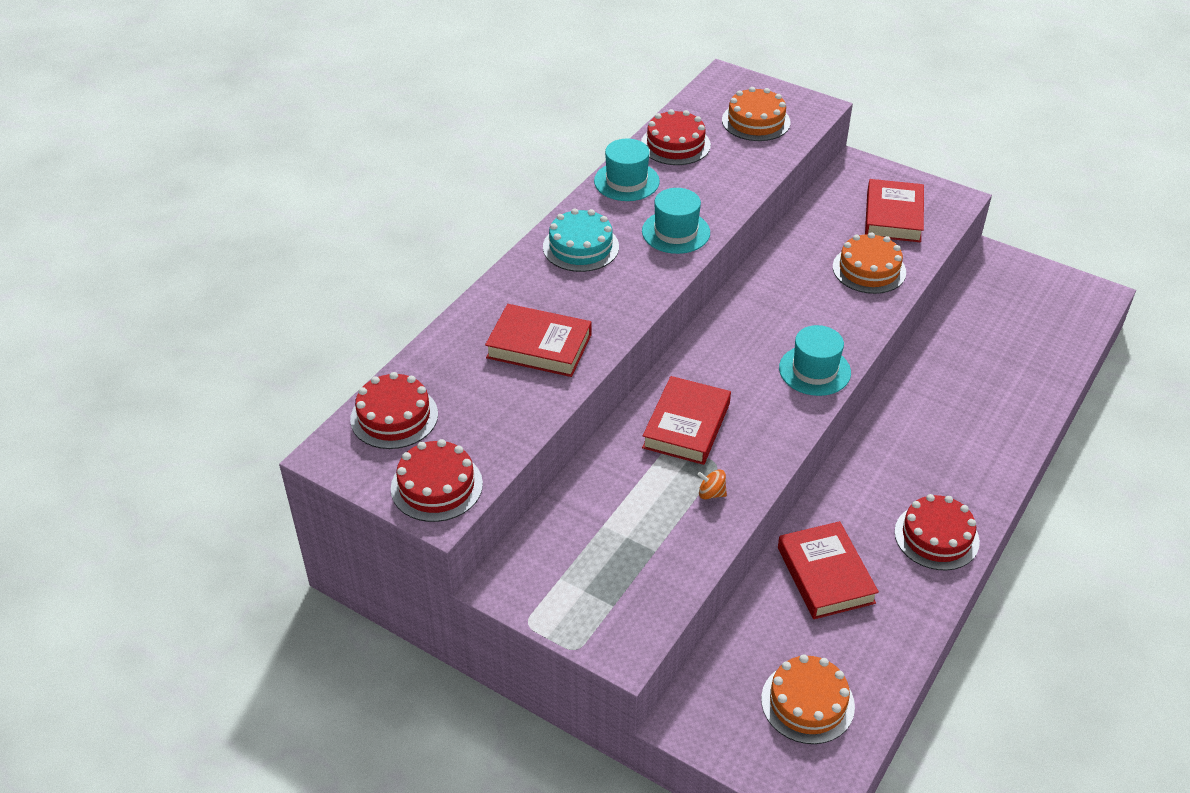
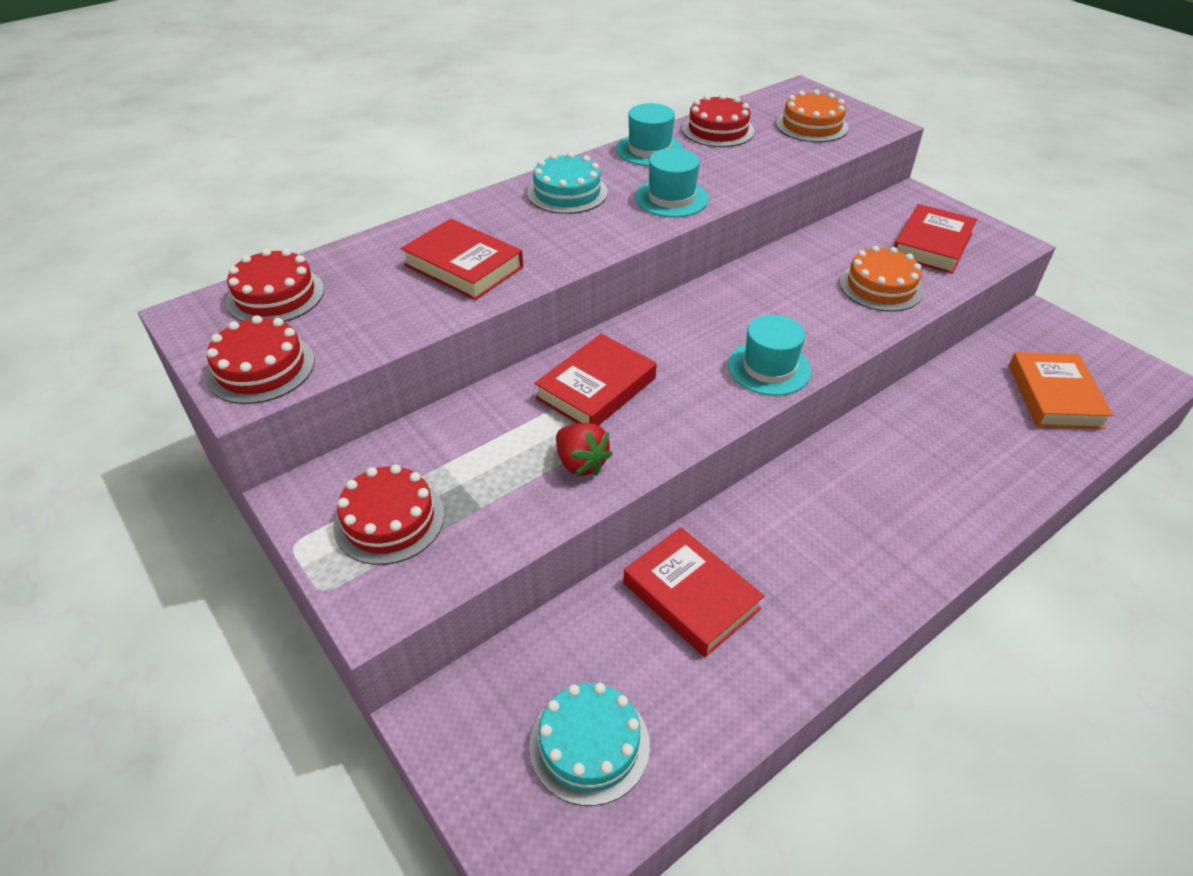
camera: 20 degrees right, 0 degrees up
(711, 493) = (581, 463): orange spinning top -> red strawberry
(807, 702) = (589, 744): orange cake -> turquoise cake
(825, 575) = (691, 595): red book -> red book turned 45 degrees counterclockwise
(936, 536) = (847, 590): red cake -> red cake (389, 520)
(1028, 331) = (1054, 396): none -> orange book

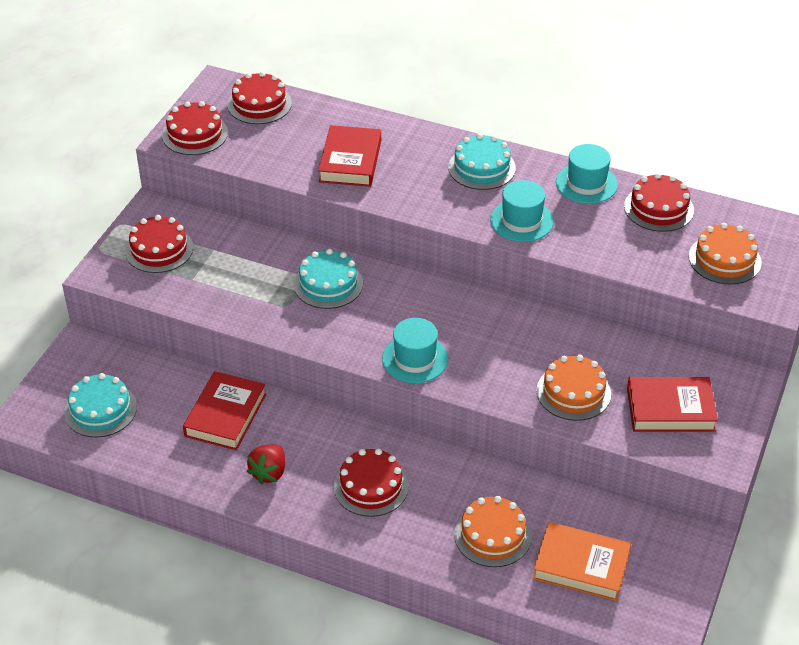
camera: 60 degrees right, 0 degrees up
(581, 463) = (255, 304): red strawberry -> red strawberry (269, 473)
(596, 388) = (328, 284): red book -> turquoise cake
(883, 504) = (371, 486): none -> red cake
(993, 439) = (492, 535): none -> orange cake
(1054, 396) = (581, 566): orange book -> orange book turned 45 degrees clockwise

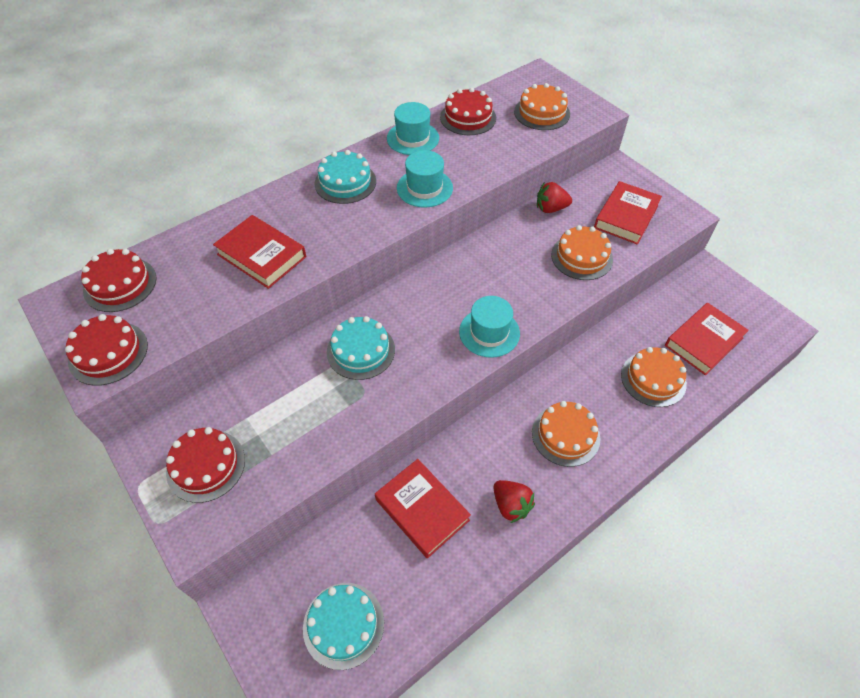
camera: 60 degrees left, 10 degrees up
(371, 486) = (565, 435): red cake -> orange cake
(581, 566) = (703, 342): orange book -> red book
(625, 344) = (550, 208): none -> red strawberry

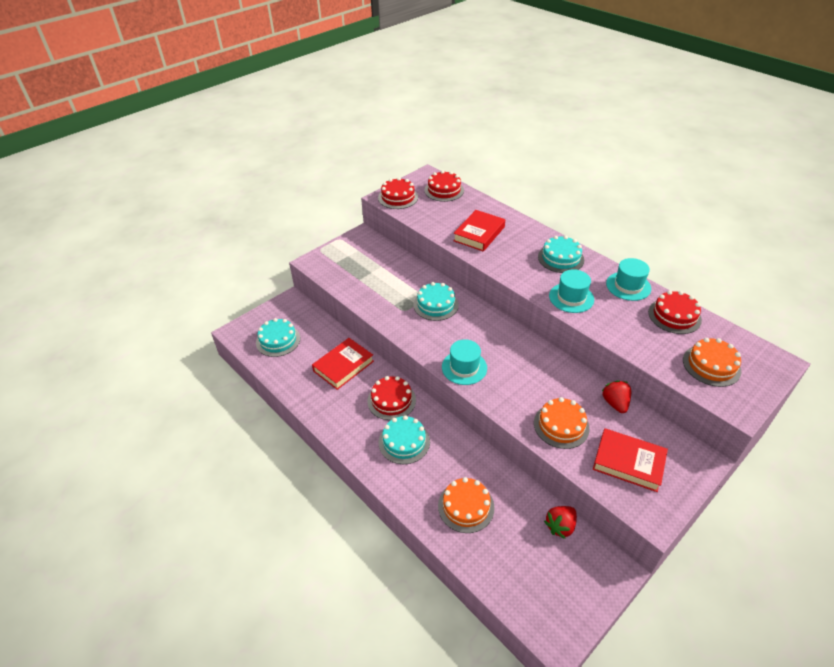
camera: 85 degrees right, 10 degrees down
(206, 465) = (351, 258): red cake -> red cake (391, 400)
(511, 505) = (347, 410): red strawberry -> red strawberry (560, 526)
(565, 435) = (404, 442): orange cake -> turquoise cake
(703, 342) = (517, 555): red book -> none

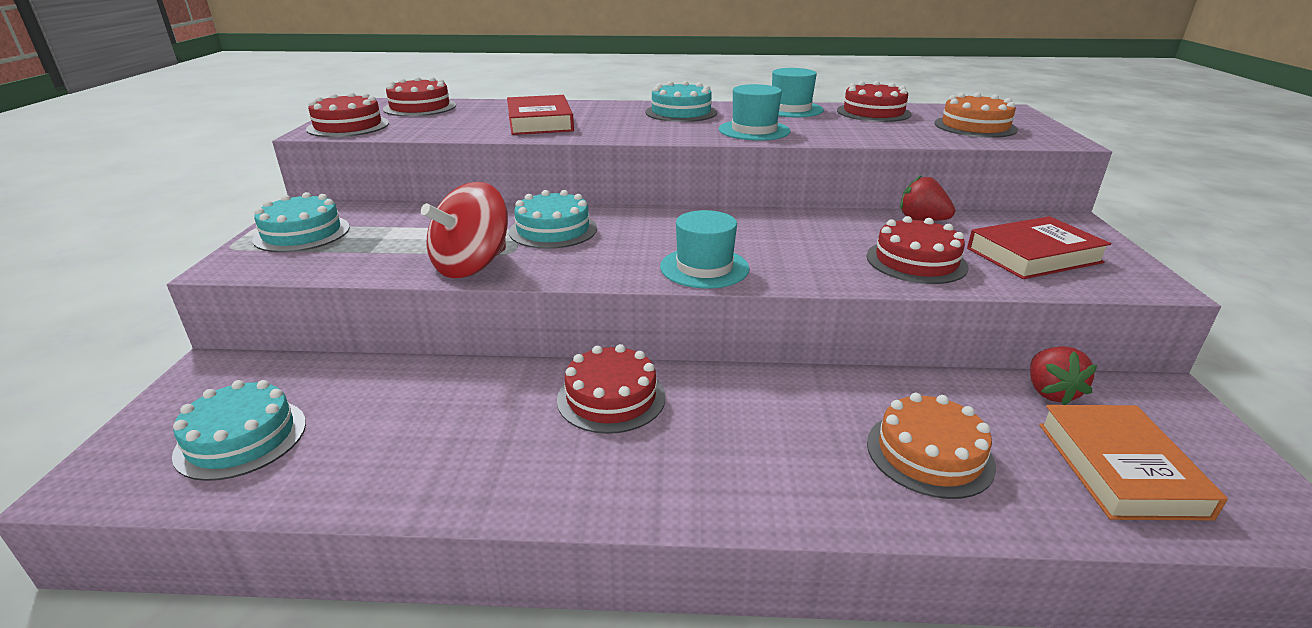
camera: 45 degrees left, 15 degrees down
(343, 366) = (454, 402): red book -> none
(383, 311) = (472, 266): none -> red spinning top
(404, 442) = (714, 437): turquoise cake -> turquoise cake (302, 233)
(527, 570) = (1119, 468): none -> orange book
(561, 425) = (916, 261): orange cake -> red cake

